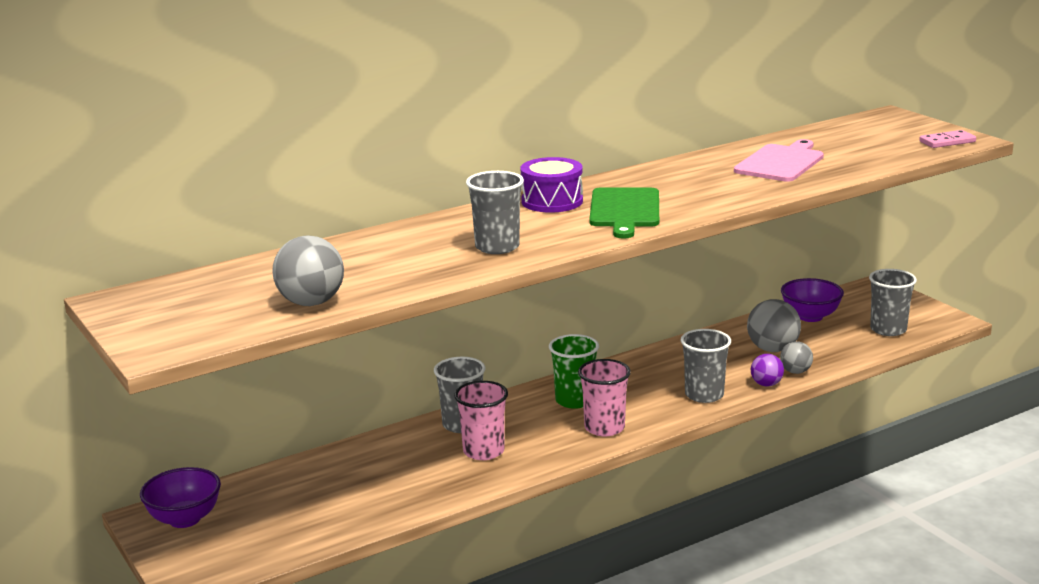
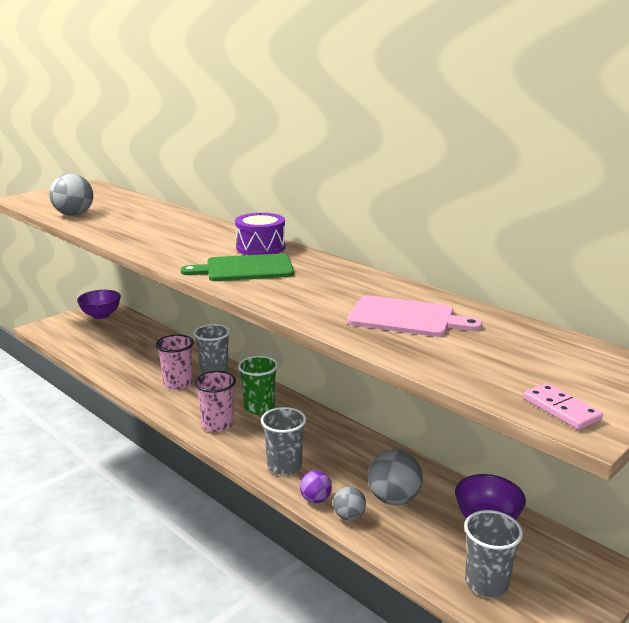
camera: 75 degrees right, 0 degrees up
(497, 247) = (162, 242): grey cup -> none

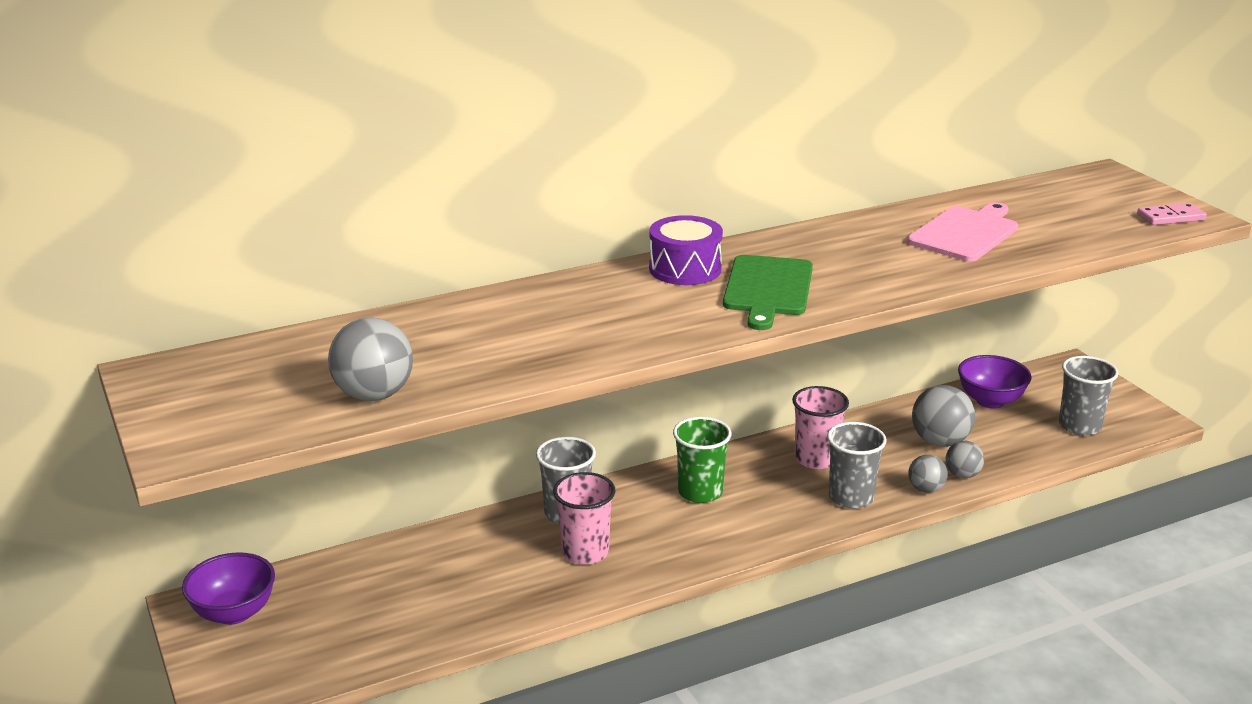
camera: 70 degrees left, 5 degrees up
(217, 425) = (728, 532): pink cup -> pink cup (816, 459)
(315, 499) = (926, 489): purple ball -> grey ball

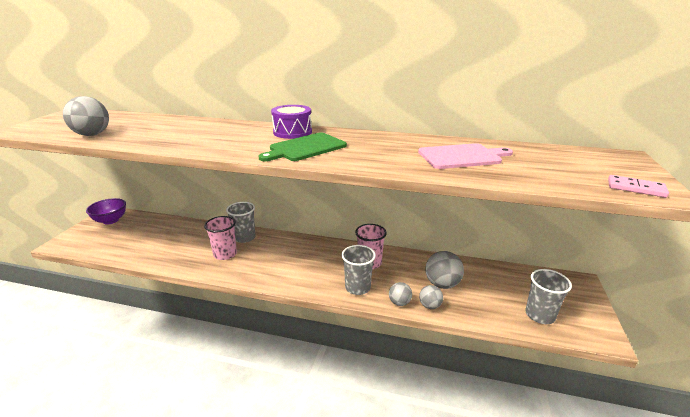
camera: 40 degrees right, 0 degrees up
(700, 492) = (301, 253): green cup -> none
(990, 401) = (500, 277): purple bowl -> none

